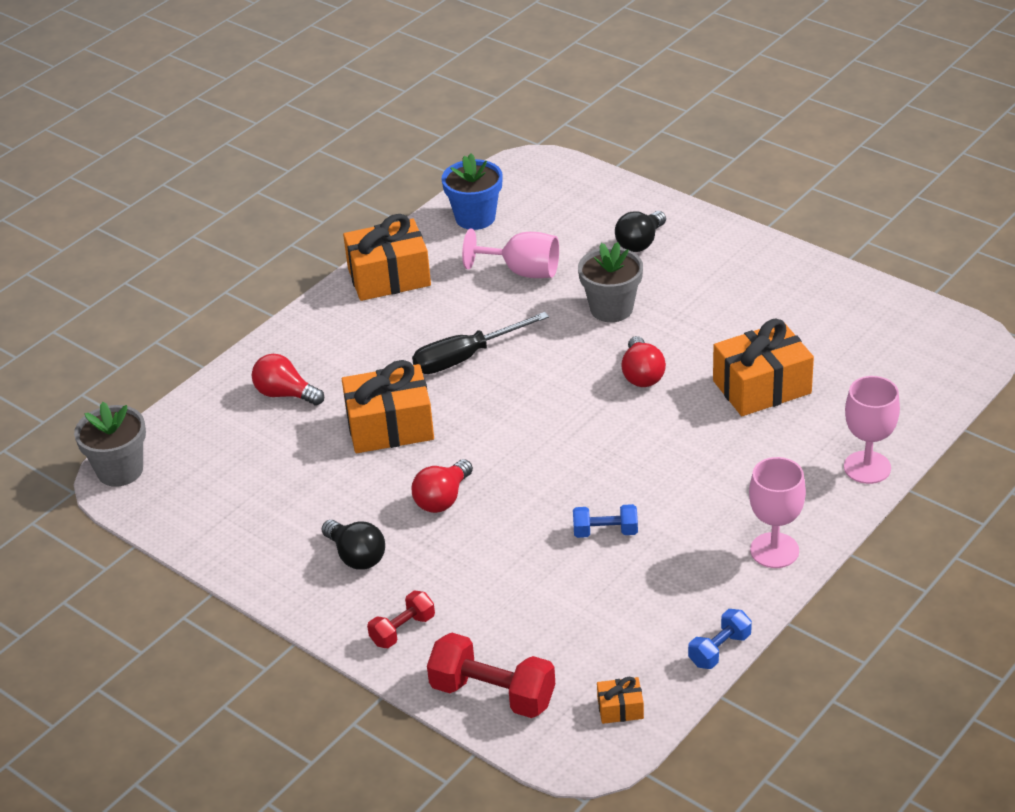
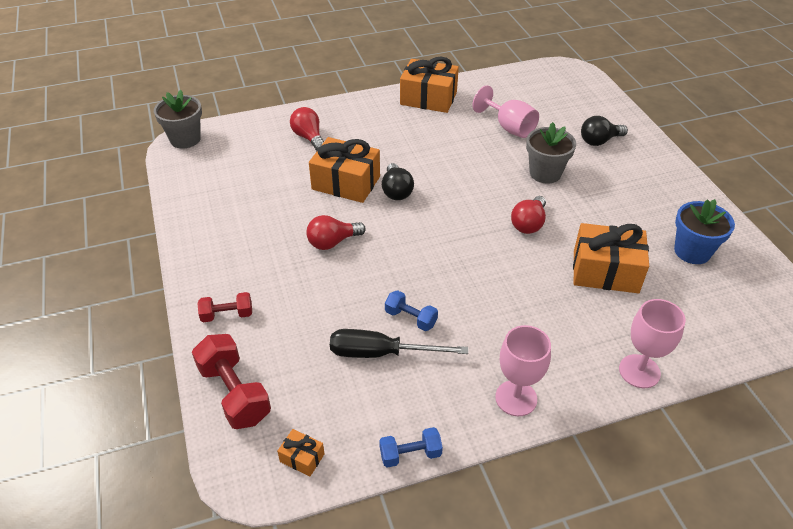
camera: 30 degrees right, 5 degrees up
(356, 556) = (249, 252): black light bulb -> black light bulb (396, 191)
(465, 357) = (428, 162): black screwdriver -> black screwdriver (381, 353)
(475, 218) = (509, 86): blue flower pot -> blue flower pot (692, 251)

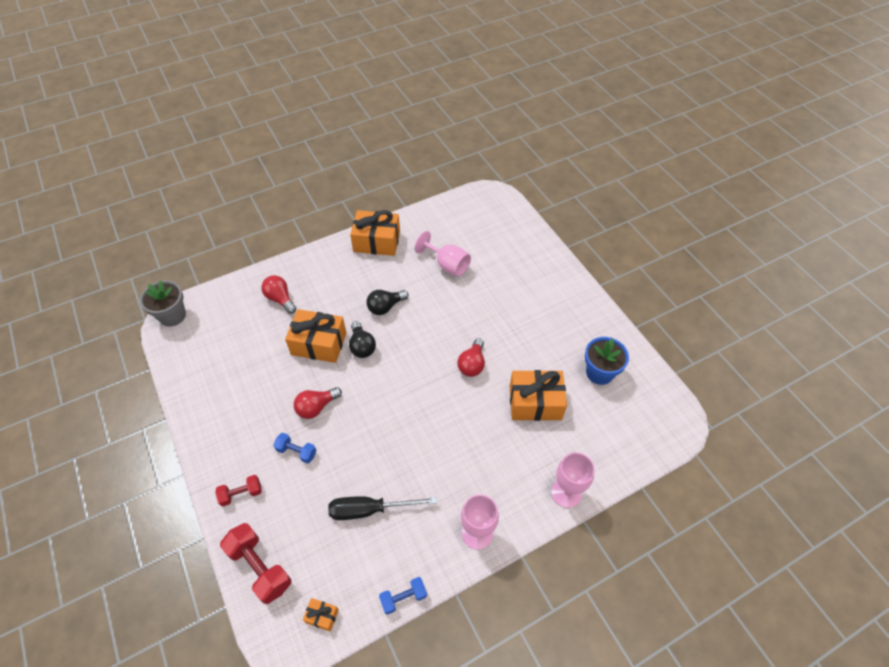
camera: 10 degrees left, 10 degrees up
(411, 318) = (389, 472): blue dumbbell -> blue dumbbell (296, 451)
(545, 173) = (481, 310): grey flower pot -> none
(599, 141) = (521, 269): black light bulb -> black light bulb (385, 307)

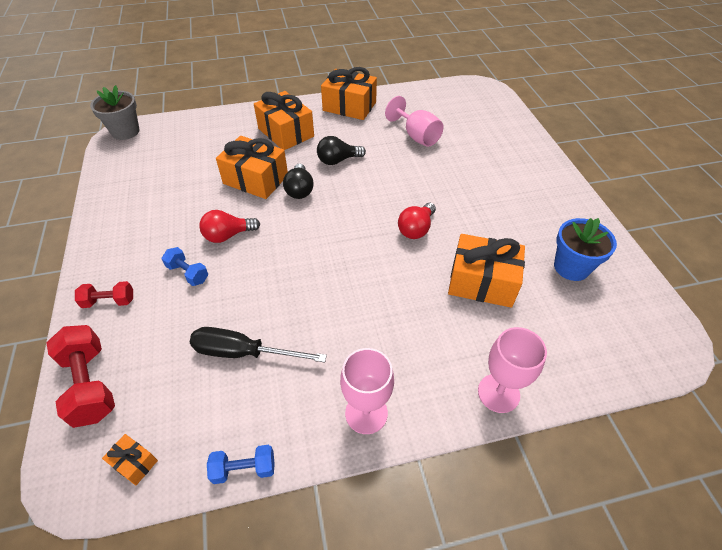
camera: 15 degrees right, 5 degrees down
(280, 299) = (234, 136): red light bulb -> none
(328, 285) = (286, 132): none -> orange gift

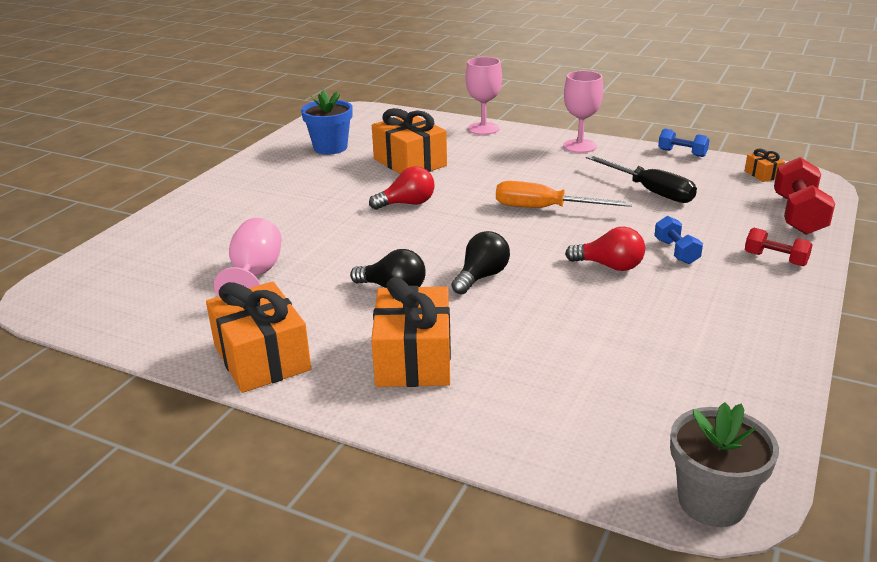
camera: 140 degrees left, 20 degrees down
(255, 179) = (526, 310): orange gift -> none
(315, 276) = (544, 208): none -> orange screwdriver

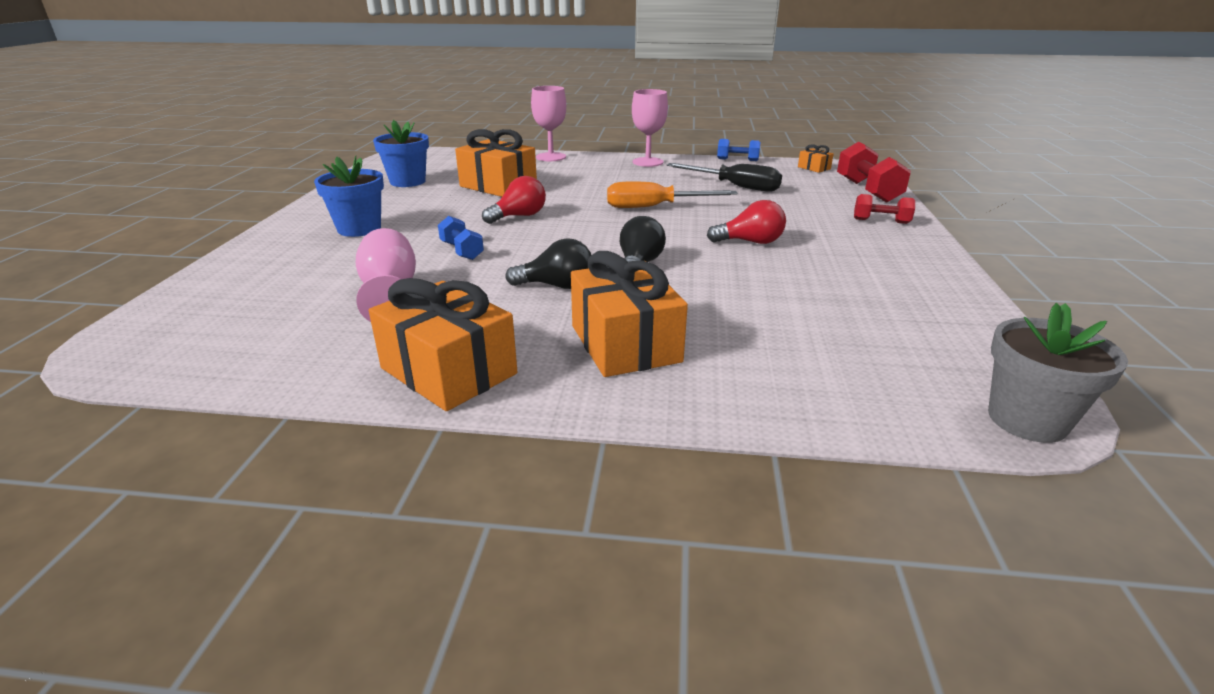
camera: 20 degrees left, 0 degrees up
(263, 200) = (359, 229): none -> blue flower pot
(676, 251) = (797, 225): blue dumbbell -> blue dumbbell (462, 251)

